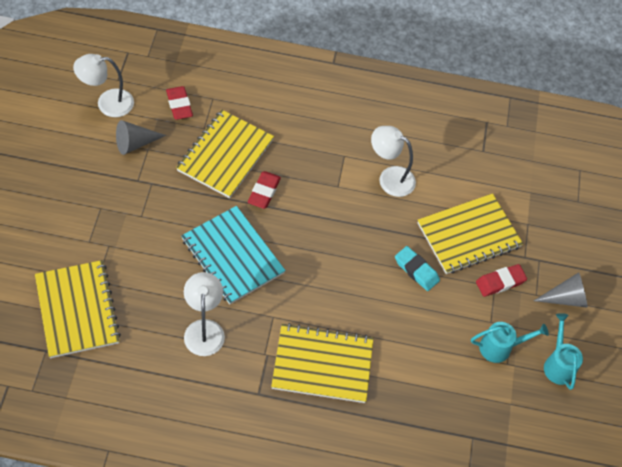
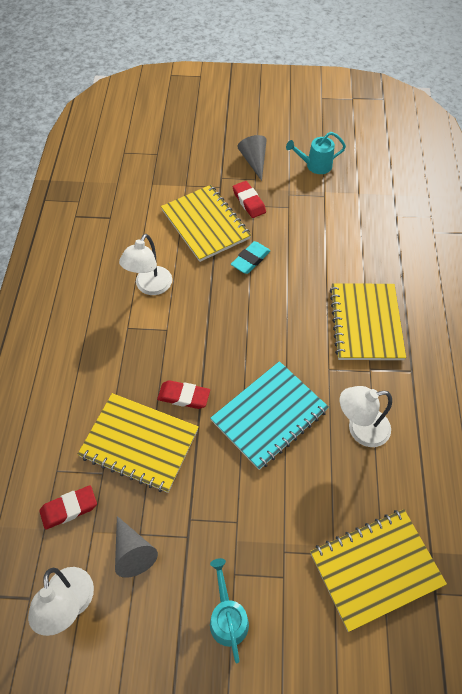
camera: 90 degrees left, 0 degrees up
(500, 348) = (311, 200): turquoise watering can -> turquoise watering can (227, 616)

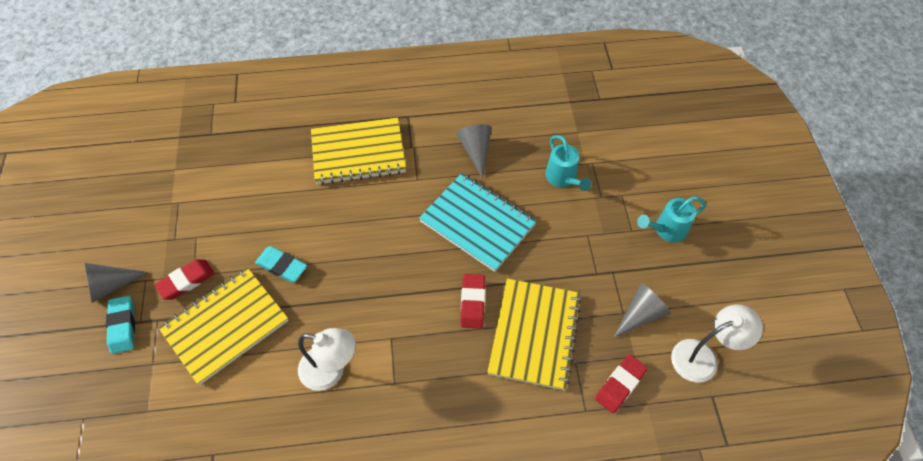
camera: 100 degrees left, 0 degrees up
(69, 508) = (620, 385): red eraser -> red eraser turned 75 degrees clockwise
(219, 169) = (122, 326): none -> turquoise eraser
(315, 165) = (125, 216): turquoise watering can -> turquoise watering can (563, 179)
(360, 429) = (476, 151): white lamp -> grey cone
(375, 569) = (594, 135): yellow notebook -> none

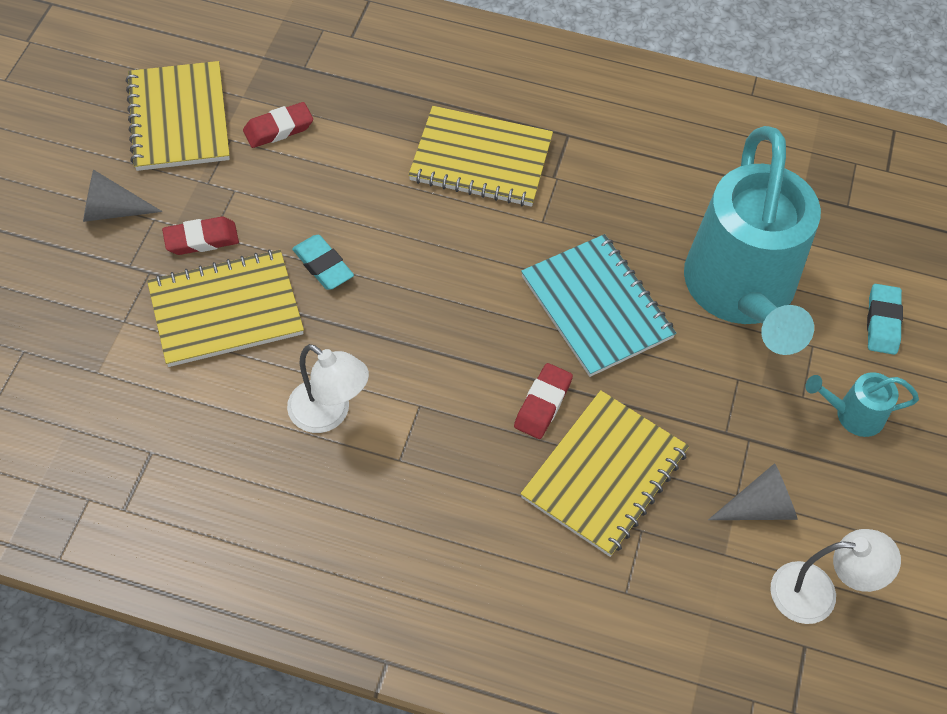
camera: 20 degrees right, 0 degrees up
(122, 326) = (107, 263): turquoise eraser -> turquoise eraser (882, 322)
(135, 201) = (179, 118): none -> yellow notebook
(476, 151) = (638, 214): grey cone -> none
(563, 179) = (741, 294): turquoise watering can -> turquoise watering can, size x2.49
(620, 385) = (687, 581): red eraser -> red eraser (278, 129)

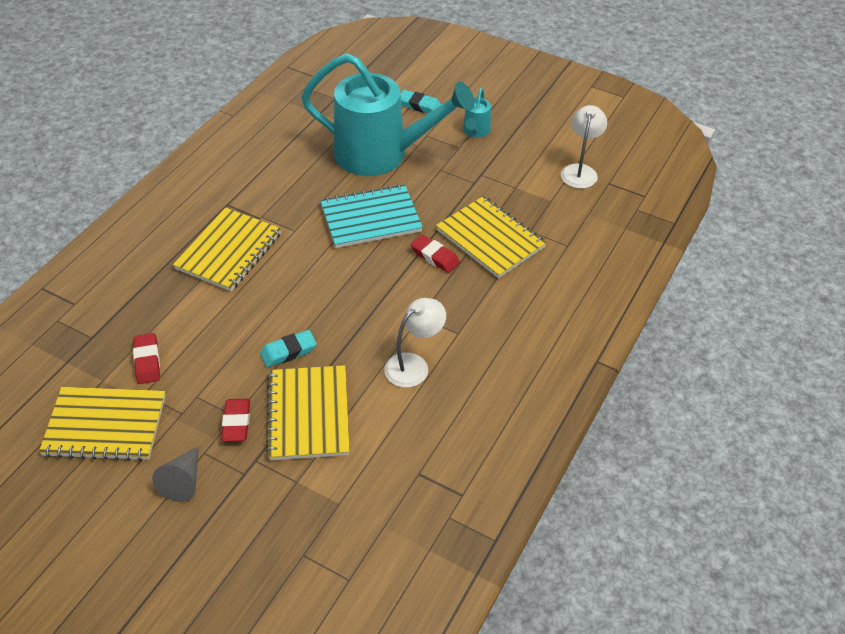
camera: 75 degrees left, 10 degrees down
(759, 507) = (525, 180): grey cone -> none

